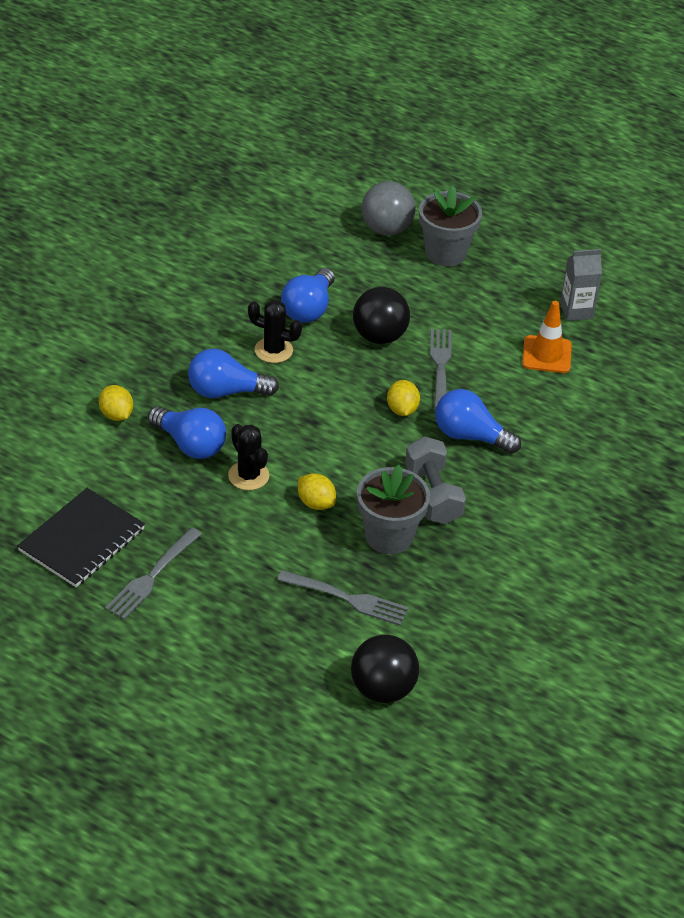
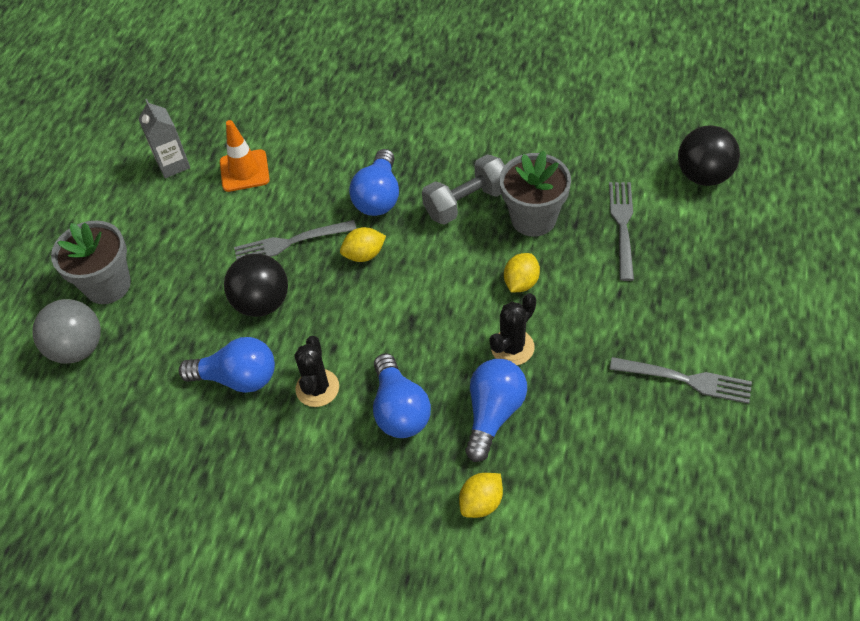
camera: 100 degrees left, 10 degrees up
(82, 540) = (676, 460): black notebook -> none

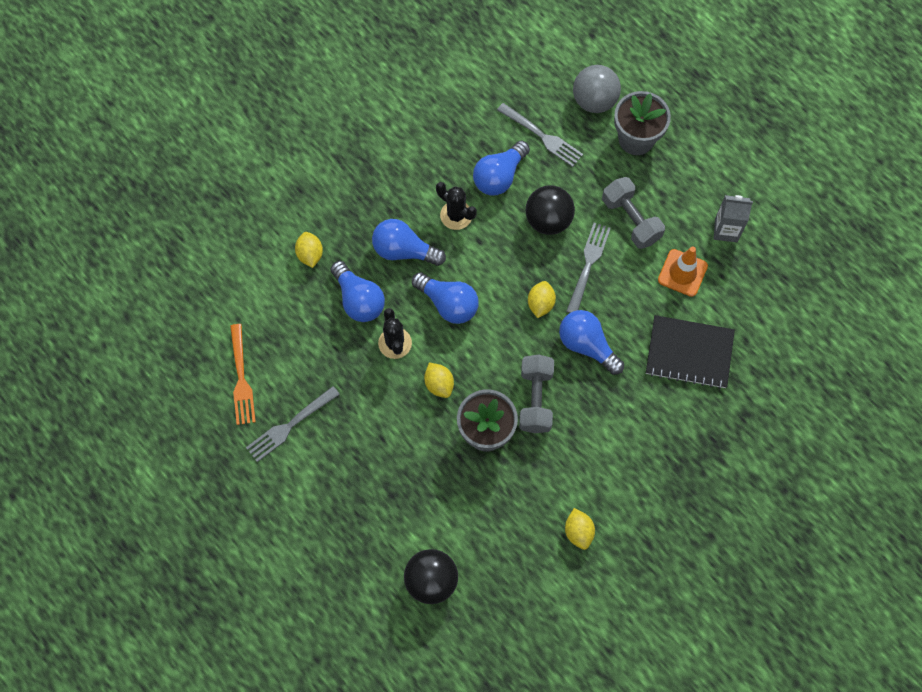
camera: 120 degrees right, 15 degrees up
(212, 238) = (631, 220): none -> grey dumbbell
(325, 126) = (689, 353): none -> black notebook
(428, 329) = (448, 304): none -> blue light bulb
(558, 109) = (578, 532): none -> yellow lemon
(622, 226) = (432, 486): grey fork -> grey fork (542, 136)
(685, 464) = (241, 378): none -> orange fork

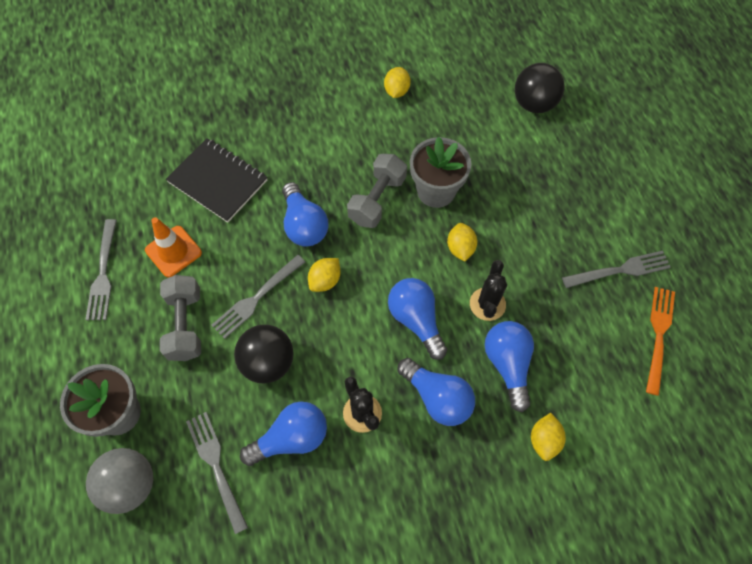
camera: 155 degrees left, 5 degrees down
(726, 230) = (103, 273): grey carton -> grey fork

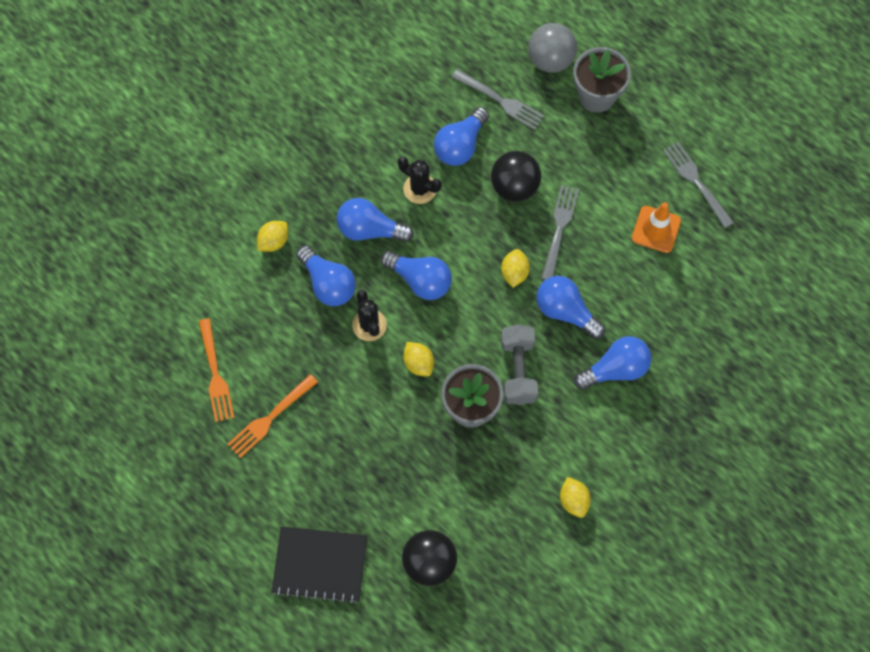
camera: 150 degrees right, 5 degrees up
(185, 325) = (598, 179): grey dumbbell -> none
(218, 181) = (669, 310): black notebook -> black notebook (320, 565)
(296, 161) = (615, 369): none -> blue light bulb
(544, 440) = (273, 241): yellow lemon -> yellow lemon turned 60 degrees clockwise
(620, 270) = (270, 418): grey fork -> orange fork

